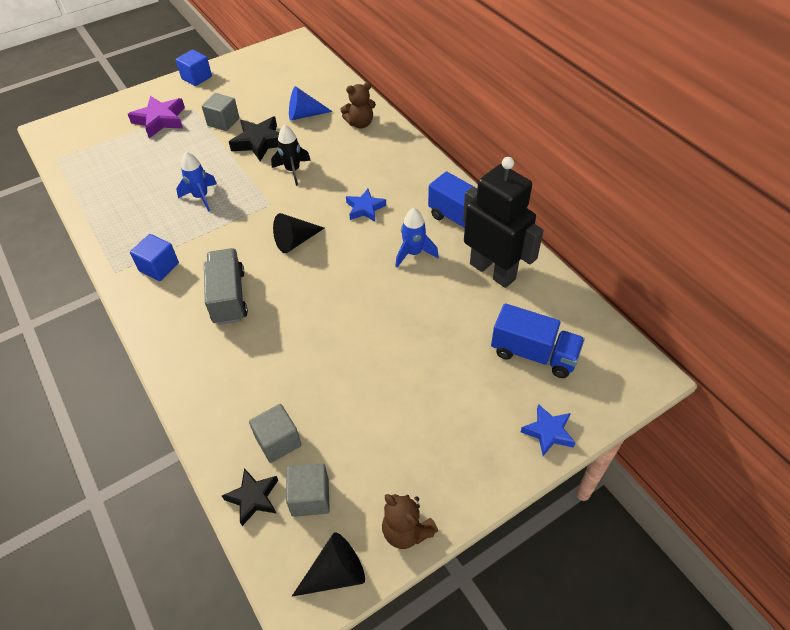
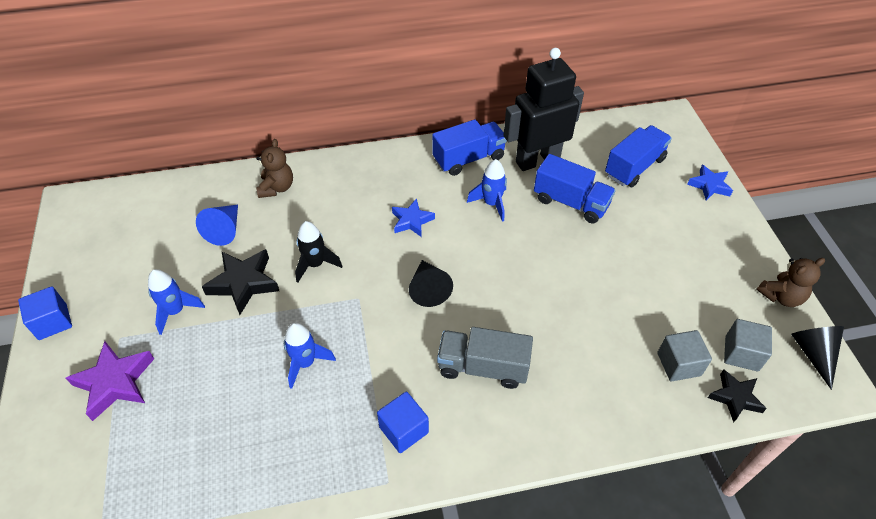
camera: 70 degrees left, 0 degrees up
(223, 122) = (176, 311): grey cube -> blue rocket
(448, 311) = (570, 202): none -> blue truck

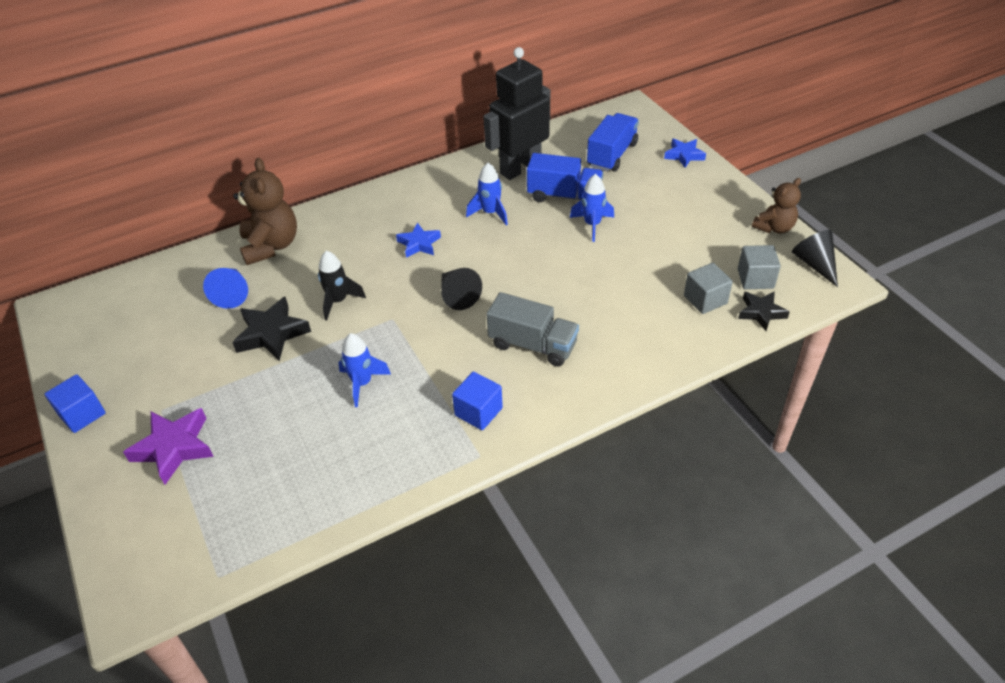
camera: 15 degrees left, 5 degrees down
(176, 311) = (211, 373): blue rocket -> blue rocket (592, 225)
(277, 188) = (271, 246): brown teddy bear -> brown teddy bear, size x1.58
(468, 159) = (454, 180): blue truck -> none
(483, 367) = (532, 345): grey truck -> grey truck turned 150 degrees counterclockwise

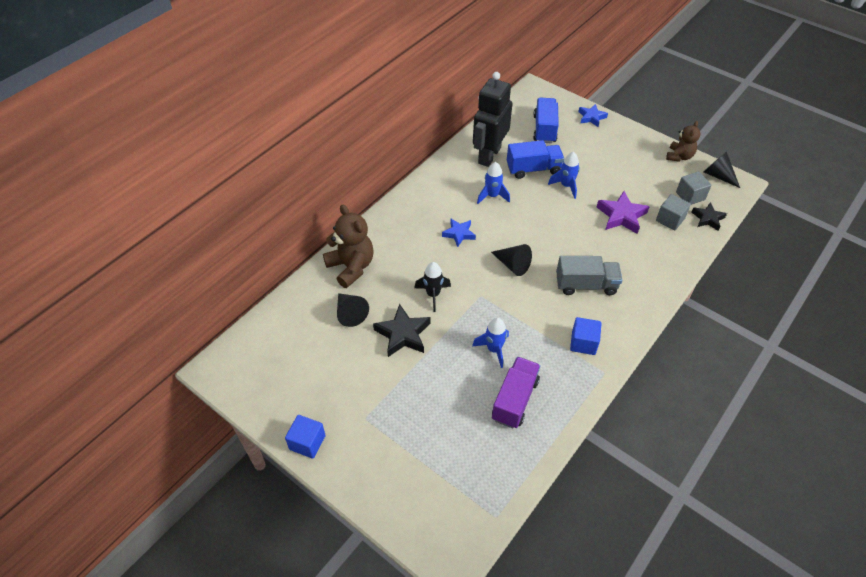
camera: 25 degrees left, 5 degrees up
(174, 448) = (396, 442): purple star -> purple star (621, 216)
(232, 293) = (350, 313): blue cone -> black cone
(343, 449) = (515, 400): none -> purple truck

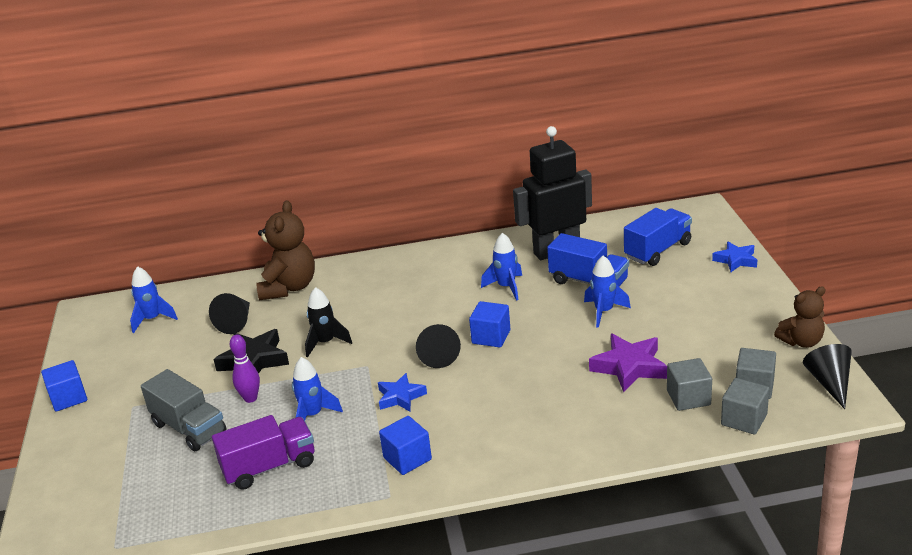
camera: 45 degrees right, 20 degrees down
(282, 346) = (152, 319): none -> blue rocket
(438, 362) = (250, 398): none -> purple bowling pin
(459, 234) = (424, 305): blue star -> blue star (400, 397)
(527, 236) = (491, 337): none -> blue cube
(586, 285) = (489, 410): grey truck -> grey truck (189, 428)
(708, 219) = (744, 420): black star -> grey cube

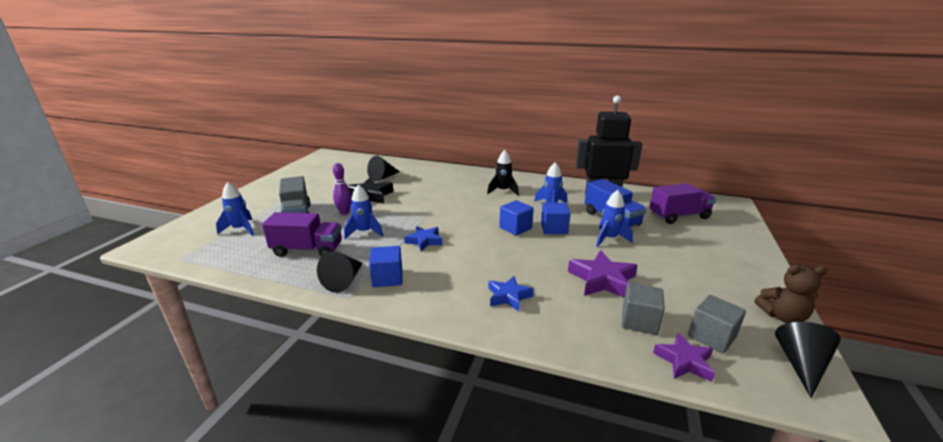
camera: 25 degrees right, 5 degrees down
(68, 398) = (268, 184): blue cube -> blue cube (554, 228)
(152, 319) = (347, 165): blue rocket -> blue rocket (240, 229)
(289, 288) = (426, 171): brown teddy bear -> none
(325, 343) = (415, 200): black rocket -> black rocket (503, 191)
(438, 355) = (471, 226): black cone -> black cone (344, 281)
(657, 250) = (678, 216): blue truck -> purple truck
(736, 260) = (743, 239): blue star -> blue star (508, 296)
(744, 420) = (684, 361): grey cube -> purple star

